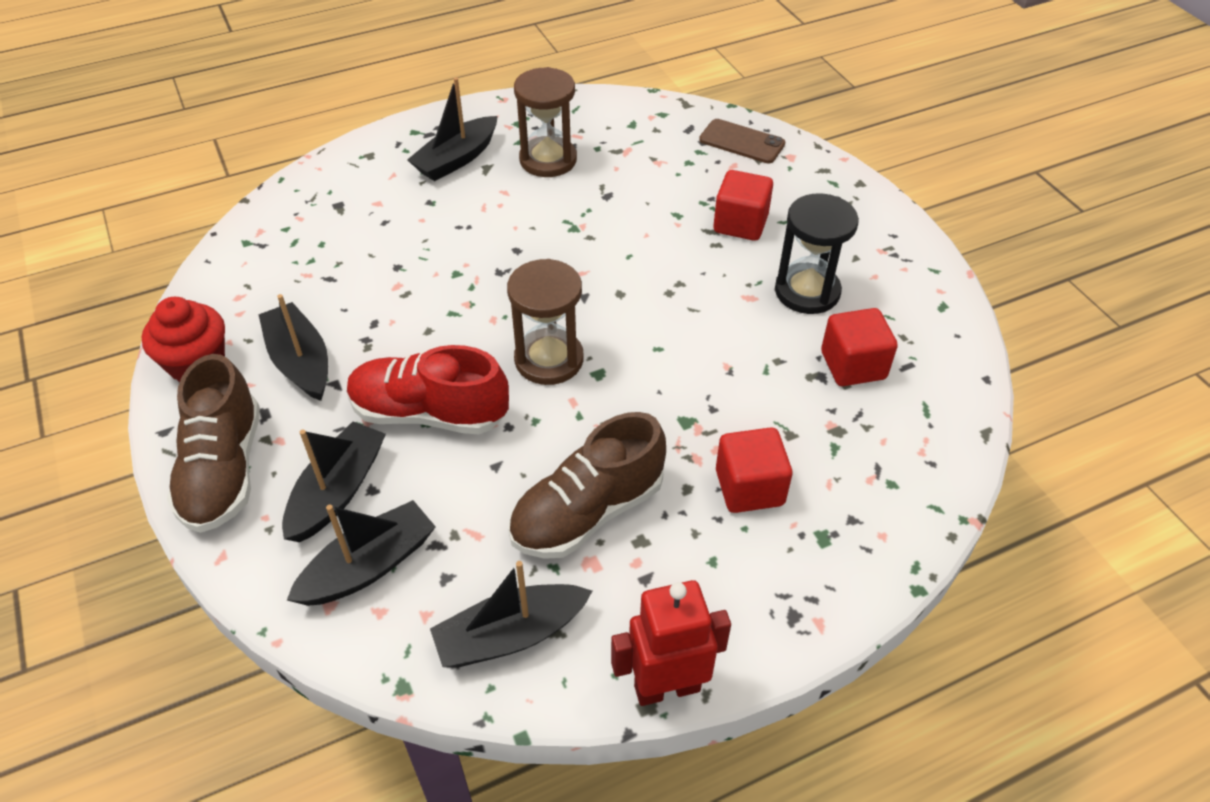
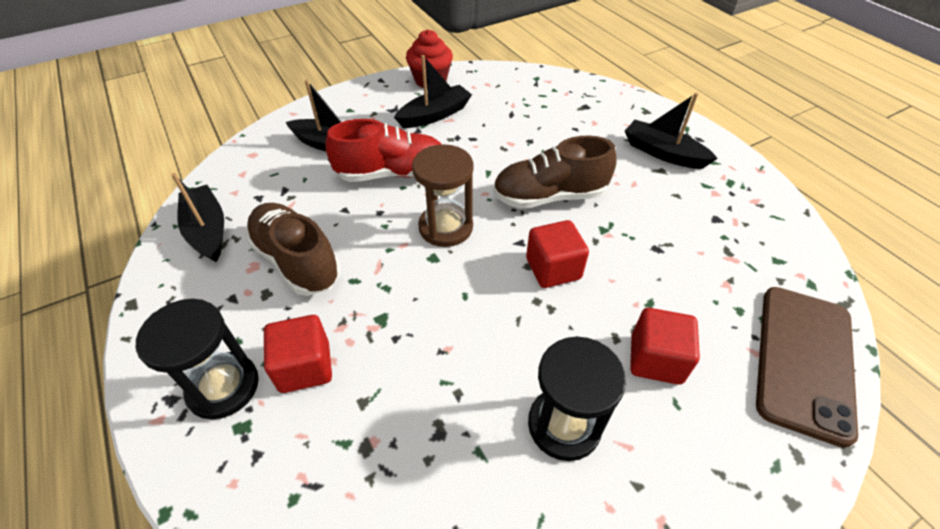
camera: 85 degrees right, 0 degrees up
(224, 470) = (351, 103): brown shoe -> brown shoe (549, 196)
(369, 566) = (274, 165): black boat -> none
(429, 413) = (392, 173): red shoe -> red shoe turned 75 degrees clockwise
(548, 160) = (689, 205): brown hourglass -> none
(666, 687) = (140, 314): red robot -> none
(742, 142) = (804, 360): brown phone -> brown phone, size x1.74
(776, 563) = (223, 387): none -> black hourglass
(853, 365) = (456, 469): red cube -> red cube (553, 269)

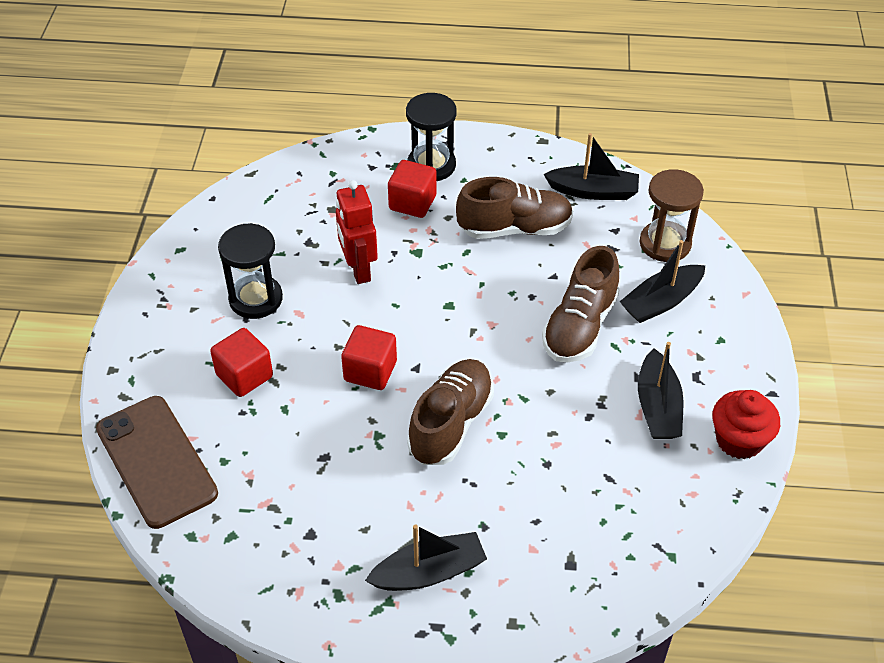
camera: 125 degrees right, 0 degrees up
(392, 173) = (580, 326): red shoe -> brown shoe
(444, 353) = (358, 270): none -> red robot
(445, 227) = (476, 329): brown hourglass -> brown hourglass (665, 244)

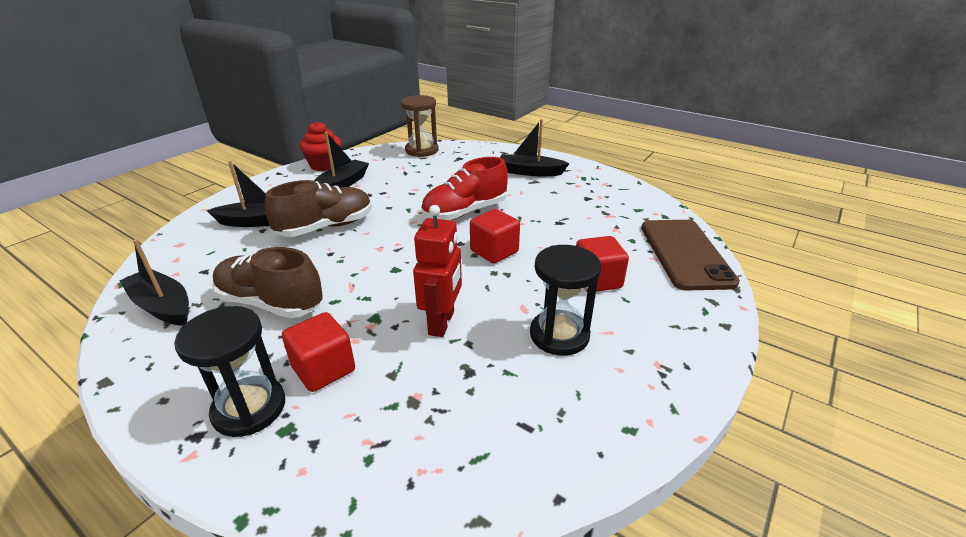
camera: 150 degrees left, 15 degrees down
(451, 423) = (465, 212): brown shoe -> red shoe
(665, 244) = (192, 249): brown hourglass -> brown hourglass (422, 150)

